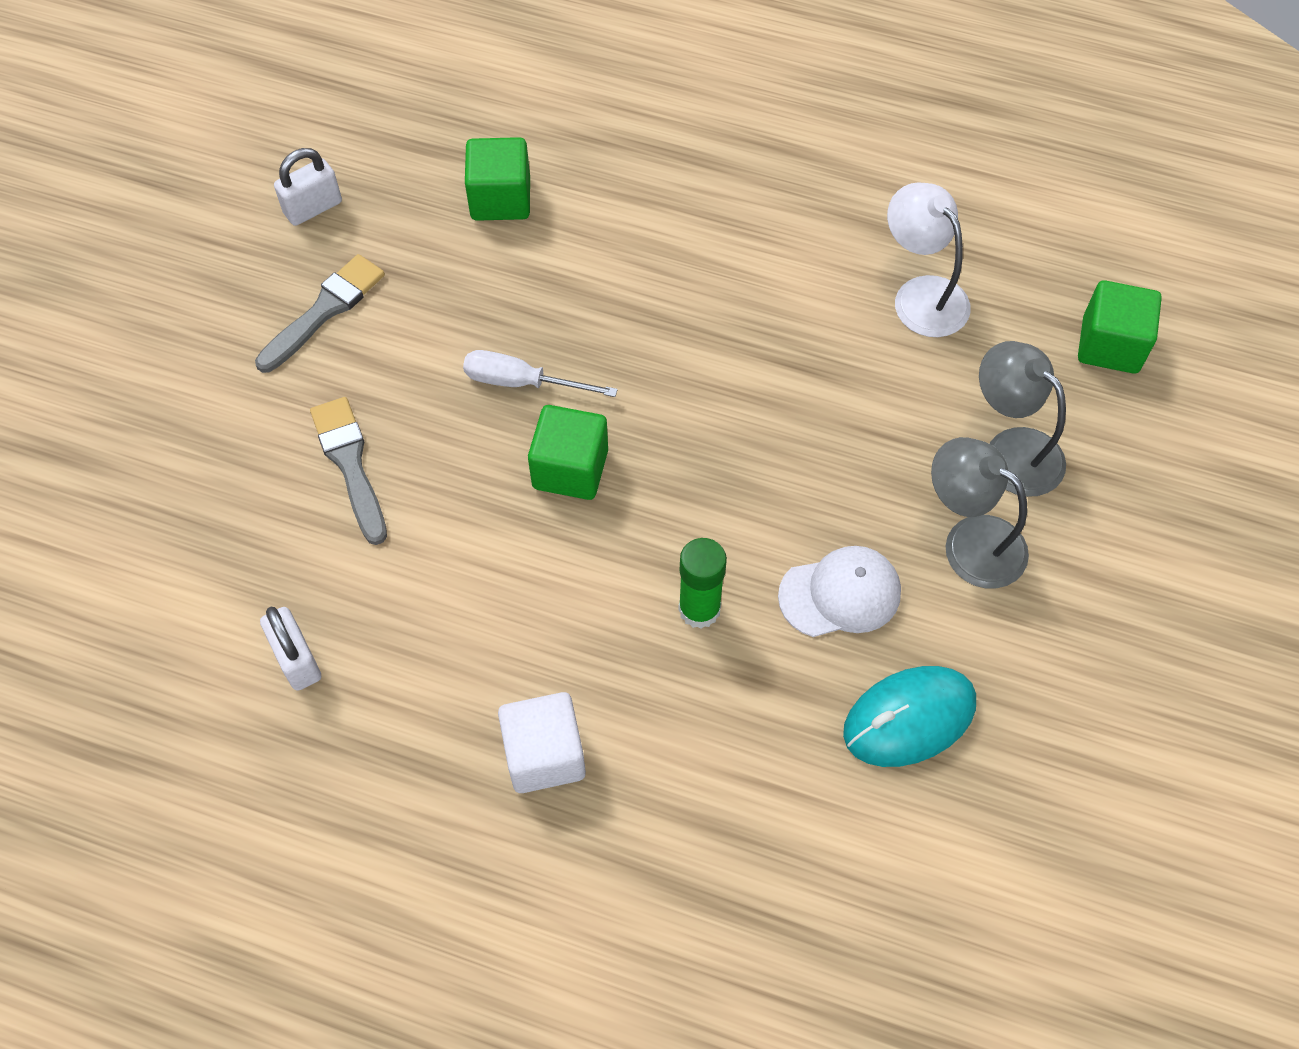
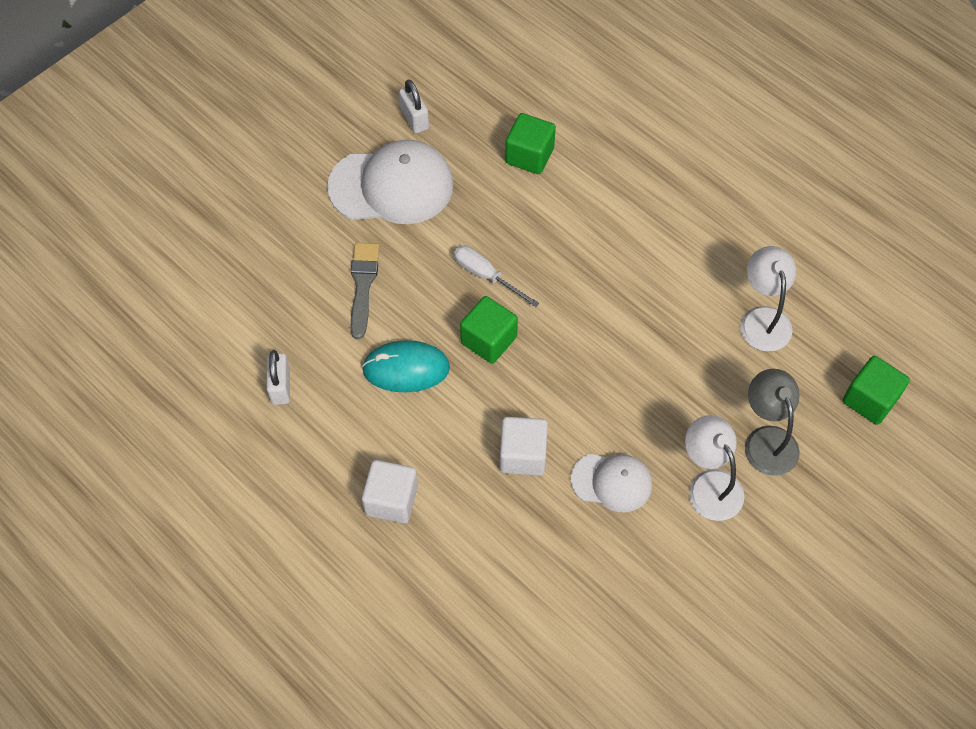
camera: 25 degrees right, 0 degrees up
(313, 208) = (414, 119): white padlock -> white padlock turned 75 degrees clockwise
(324, 310) = (391, 186): grey brush -> white cap
(699, 609) = (522, 455): green glue stick -> white cube
(909, 718) = (614, 573): turquoise mouse -> turquoise mouse (406, 369)
(970, 541) = (709, 484): grey lamp -> white lamp

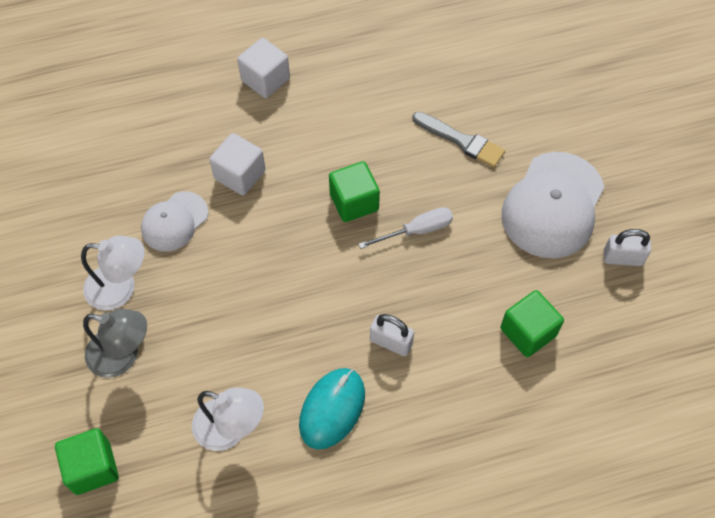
camera: 120 degrees right, 0 degrees up
(280, 386) = (403, 54): white padlock -> white padlock (391, 342)
(406, 369) = (365, 135): turquoise mouse -> turquoise mouse (332, 409)

